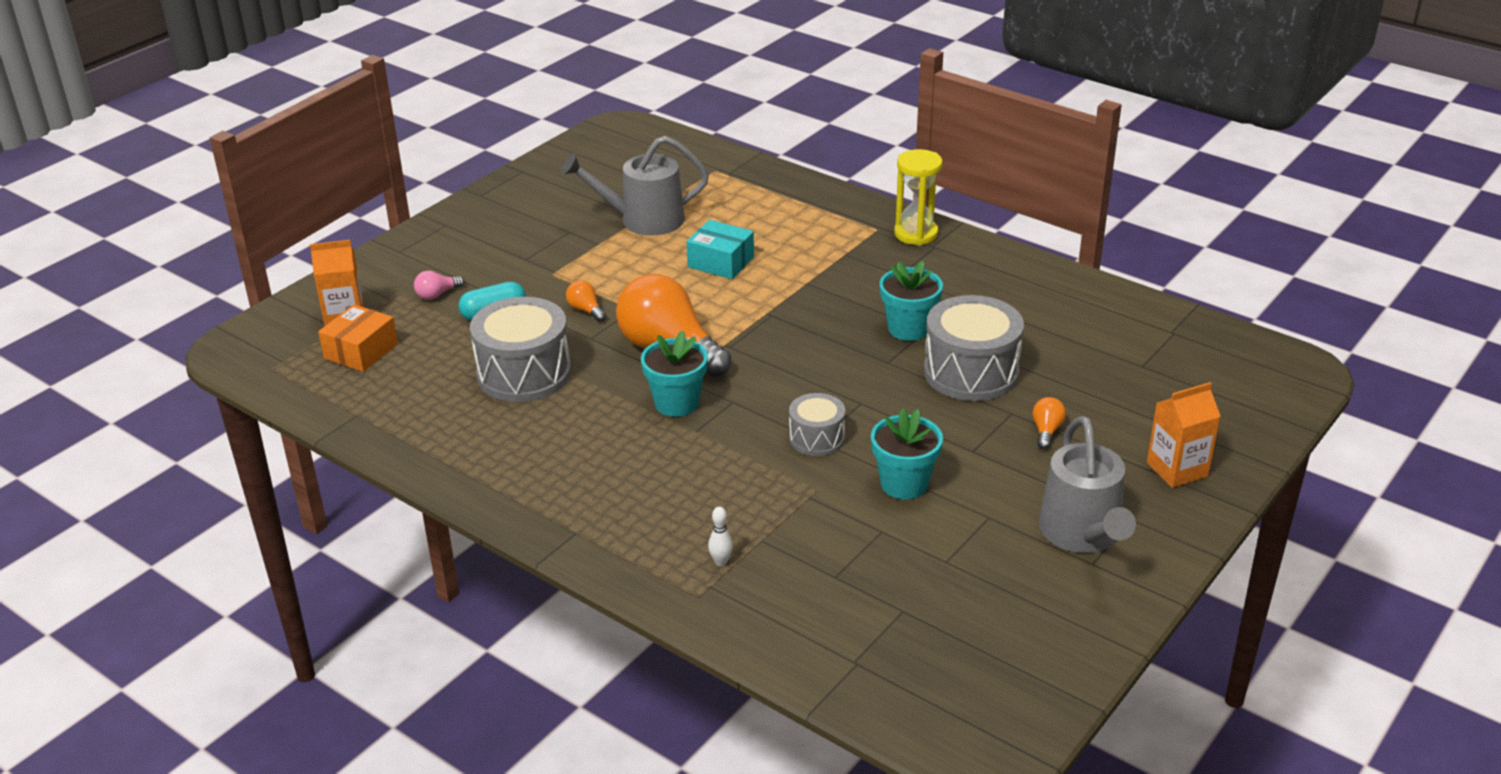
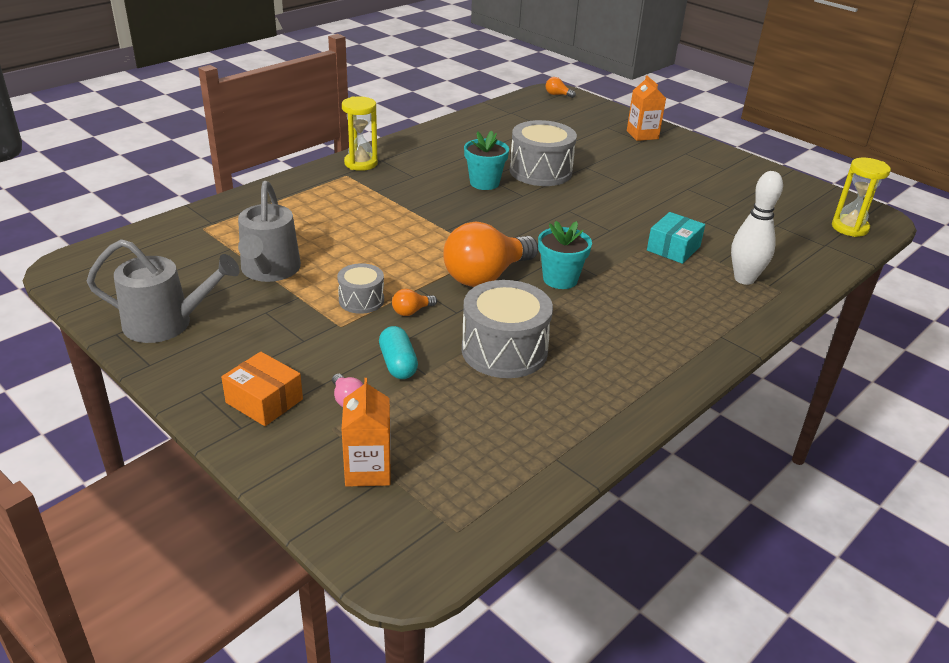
camera: 85 degrees left, 0 degrees up
(361, 351) = (440, 456): orange box -> orange box (264, 401)
(721, 262) = (362, 241): turquoise box -> turquoise box (673, 248)
(721, 562) = (744, 279): white bowling pin -> white bowling pin, size x2.40
(816, 438) = (608, 230): grey drum -> grey drum (361, 300)
(904, 484) = (658, 208): turquoise flower pot -> none
(929, 702) = (849, 228): none -> yellow hourglass
(1046, 431) = (605, 160): orange light bulb -> orange light bulb (557, 95)
(1082, 533) = (700, 166): grey watering can -> grey watering can (166, 323)

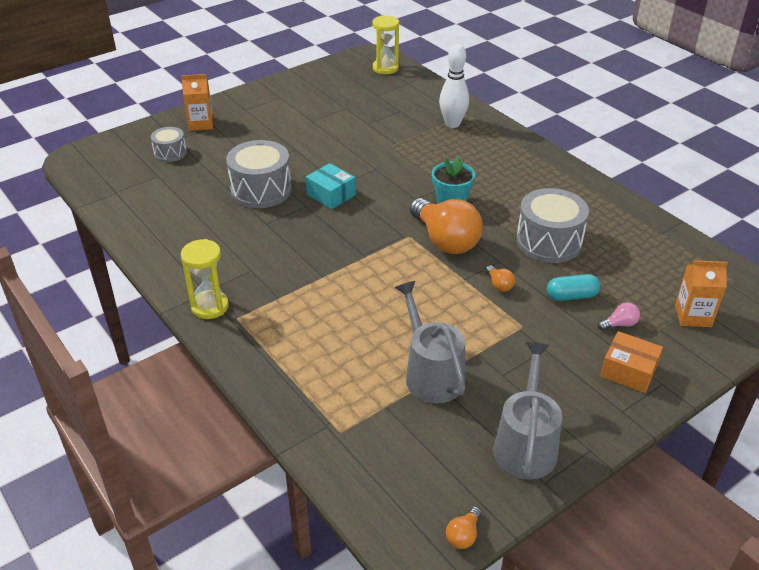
camera: 80 degrees left, 5 degrees up
(264, 401) = (628, 371): orange box -> orange box turned 75 degrees clockwise
(269, 270) = (431, 374): grey watering can -> grey watering can turned 120 degrees counterclockwise
(361, 300) = (483, 313): grey drum -> grey drum (170, 153)
(484, 183) = (277, 225): turquoise flower pot -> none
(557, 95) = (83, 157): orange light bulb -> orange light bulb (463, 535)
(673, 248) = (408, 144): turquoise box -> turquoise box (331, 195)

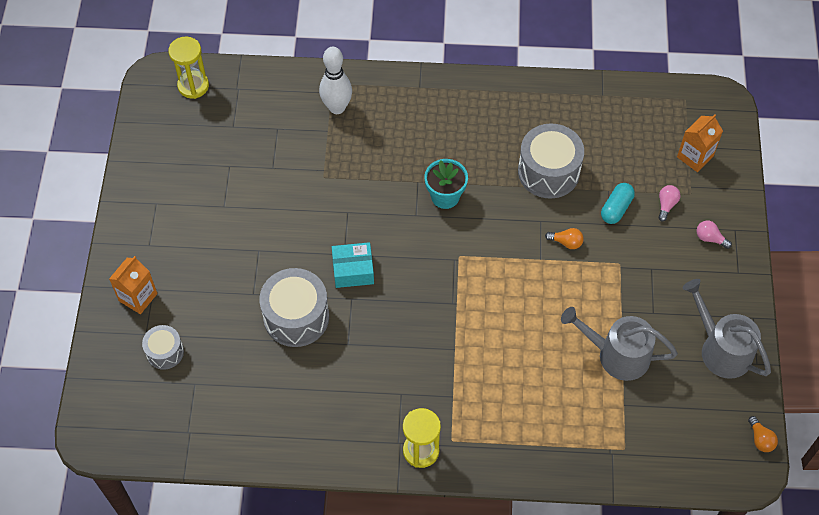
camera: 50 degrees left, 20 degrees up
(445, 240) = (486, 236): orange light bulb -> none
(628, 371) = (710, 238): orange box -> pink light bulb

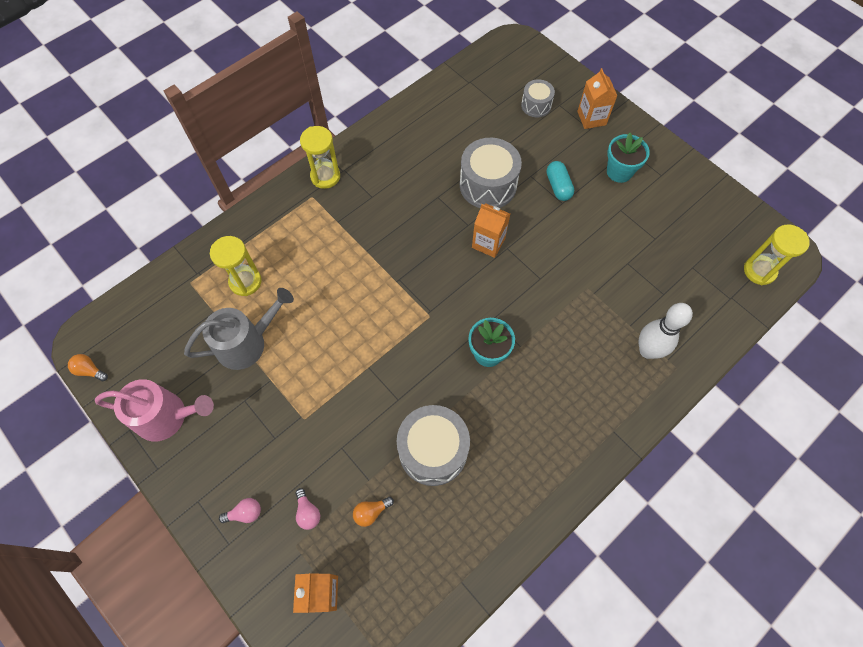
camera: 135 degrees right, 5 degrees up
(182, 234) = (619, 172): none -> turquoise flower pot
(353, 270) = (488, 243): turquoise box -> orange carton
(566, 242) = (361, 399): orange light bulb -> orange light bulb (371, 512)
(577, 409) = (245, 282): none -> yellow hourglass
(616, 208) = (348, 468): turquoise capsule -> turquoise capsule (558, 186)
(721, 349) = (167, 416): grey watering can -> pink watering can

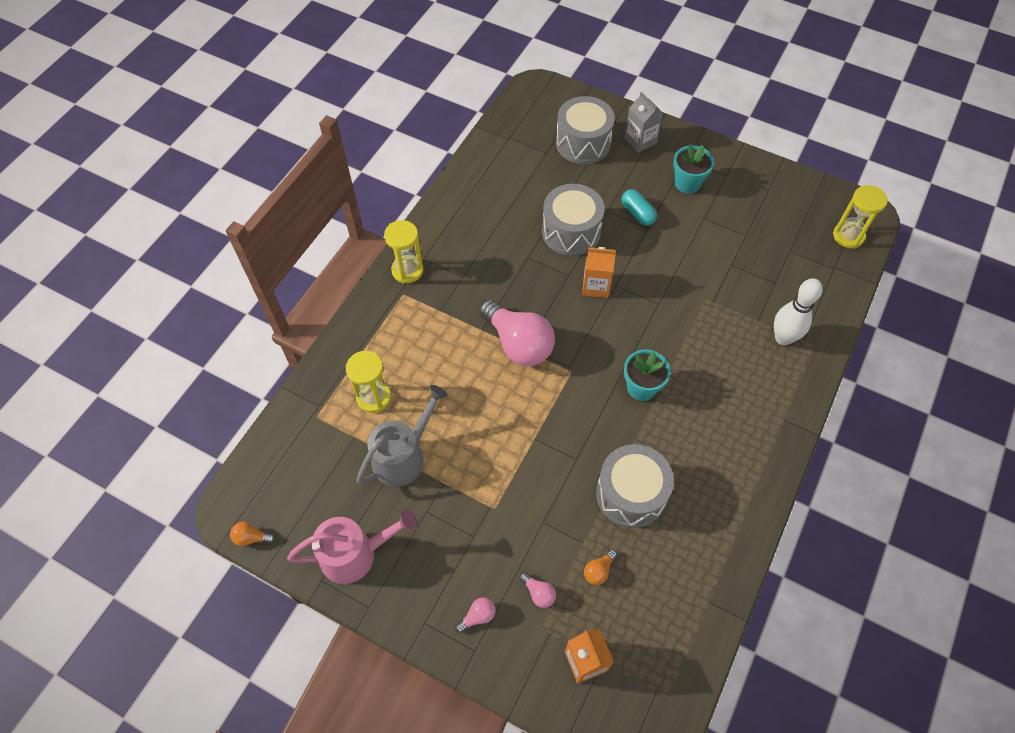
camera: 20 degrees left, 5 degrees down
(393, 274) = (518, 343): none -> pink light bulb
(536, 105) = (583, 143): grey drum -> grey drum, size x1.79
(591, 118) = (640, 140): orange carton -> grey carton

